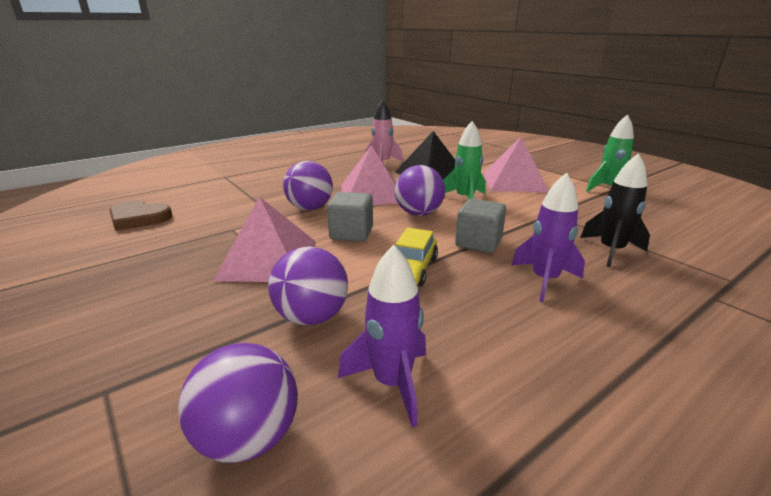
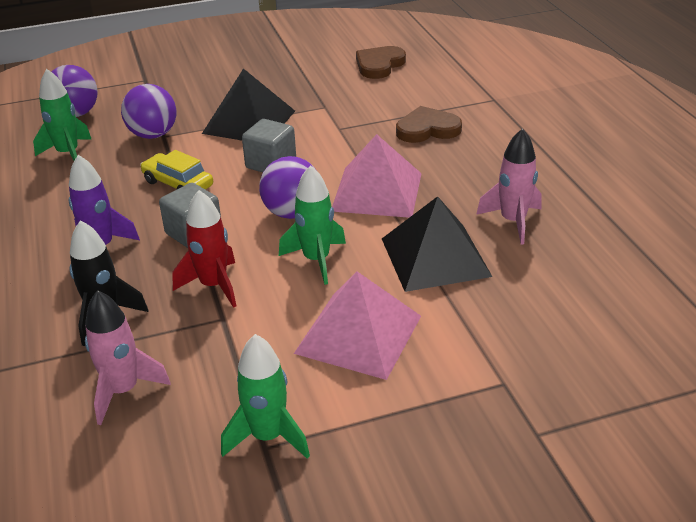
camera: 110 degrees right, 10 degrees up
(268, 259) = (249, 122): pink pyramid -> black pyramid
(275, 189) = (427, 129): none -> brown heart
(310, 208) = (352, 147): purple ball -> none
(392, 383) = (68, 154): purple rocket -> green rocket
(527, 222) = (213, 285): none -> red rocket
(650, 226) = (123, 391): none -> pink rocket

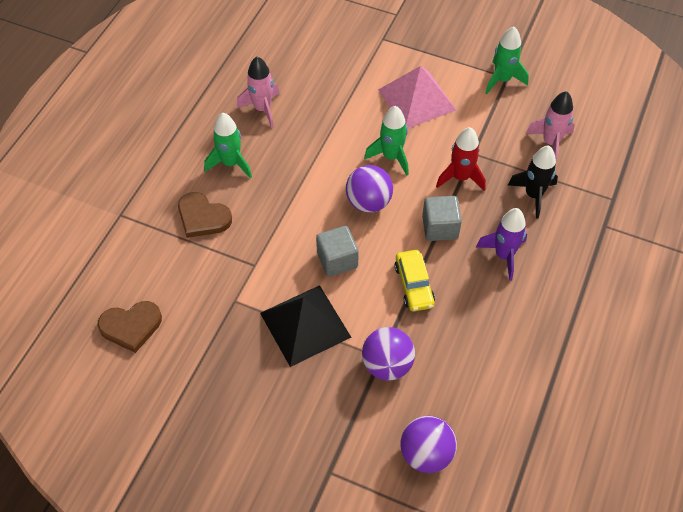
camera: 140 degrees left, 20 degrees up
(68, 154) = (467, 388): green rocket -> green rocket (231, 163)
(377, 192) = (303, 184): pink pyramid -> none
(435, 257) = (330, 116): black pyramid -> none

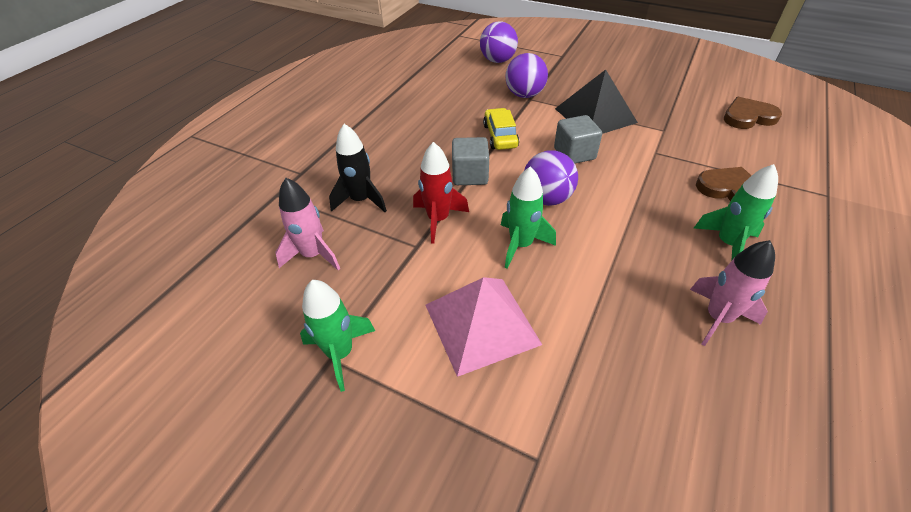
camera: 175 degrees left, 10 degrees down
(504, 255) = (411, 153): purple rocket -> none

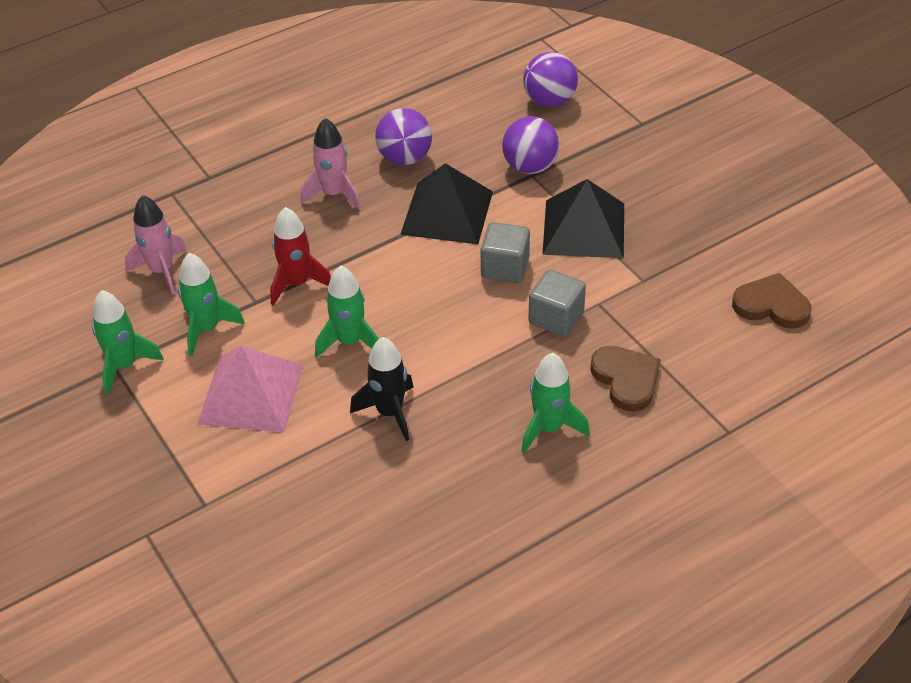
camera: 30 degrees right, 0 degrees up
(361, 200) = (243, 232): black rocket -> black rocket (390, 412)
(393, 285) = (207, 329): none -> green rocket
(470, 175) = (370, 248): grey cube -> grey cube (556, 318)
(500, 136) = (447, 212): yellow car -> black pyramid
(546, 198) = (421, 306): purple ball -> purple ball (405, 158)
(717, 318) = (455, 482): pink rocket -> pink rocket (334, 194)

